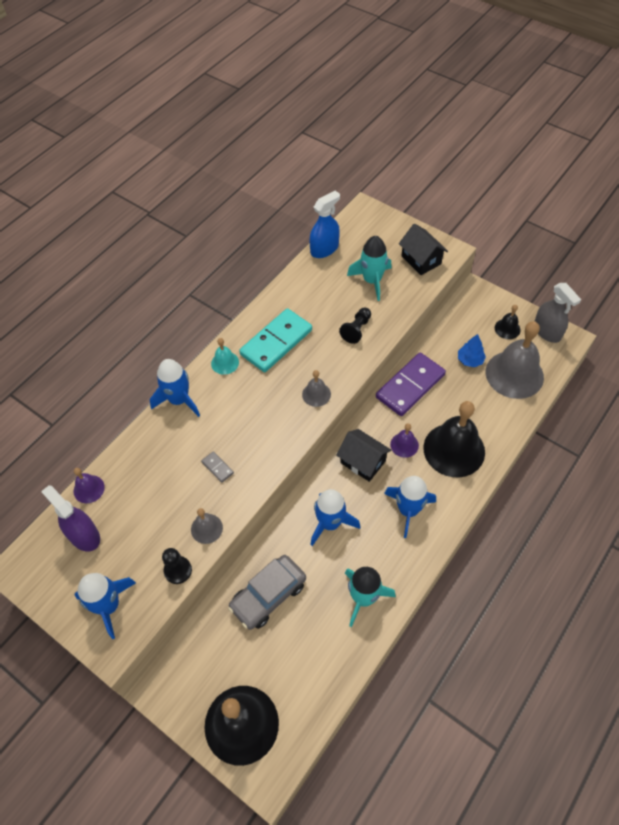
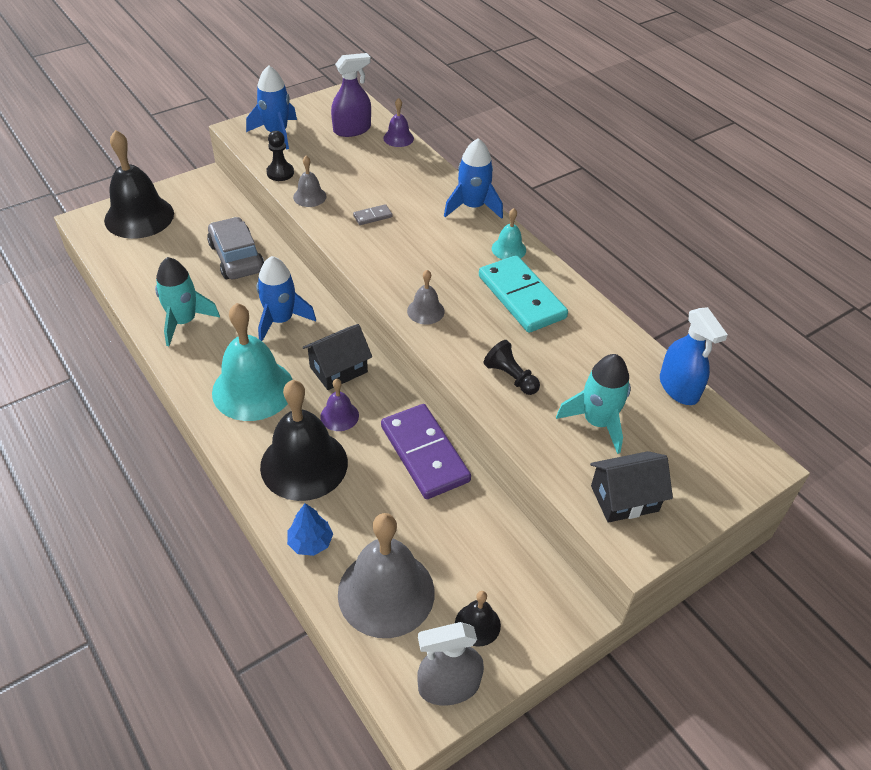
camera: 105 degrees right, 10 degrees down
(408, 510) = (253, 389): blue rocket -> turquoise bell
(470, 360) = (437, 543): blue tree -> blue tree (310, 542)

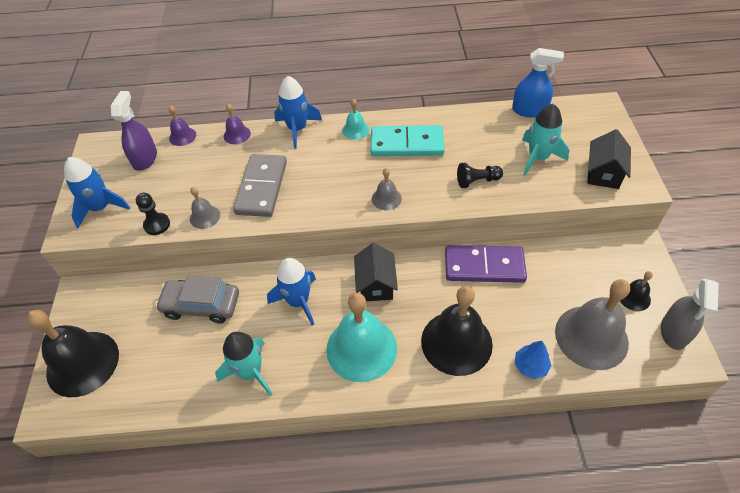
camera: 55 degrees left, 5 degrees up
(339, 416) = (422, 302): purple bell -> purple bell (237, 134)
(372, 216) = (261, 187): grey domino -> grey domino, size x2.42

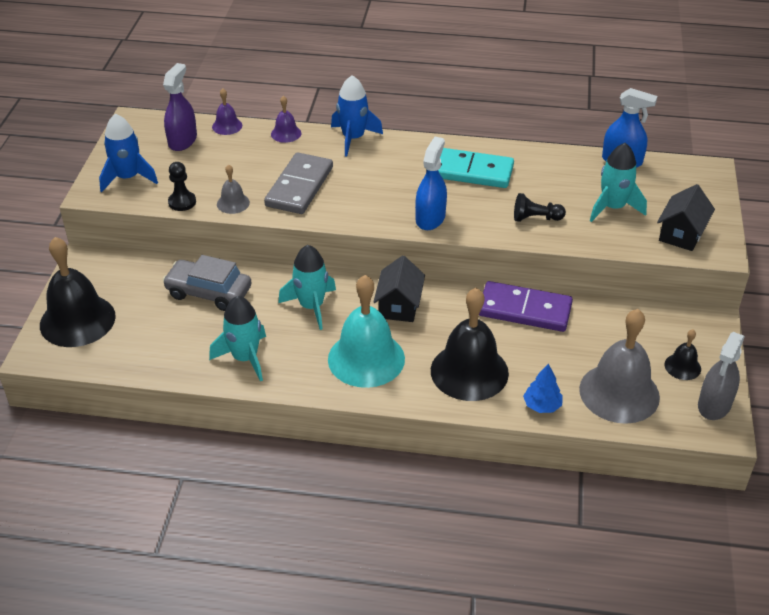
camera: 10 degrees right, 10 degrees down
(298, 301) = (311, 306): blue rocket -> turquoise rocket
(355, 130) = (417, 149): turquoise bell -> none
(386, 198) = (430, 218): grey bell -> blue spray bottle

